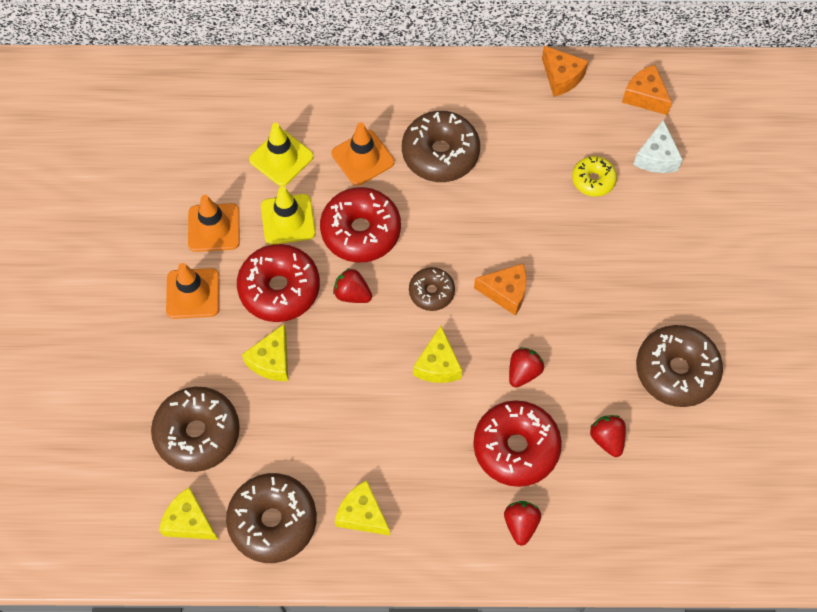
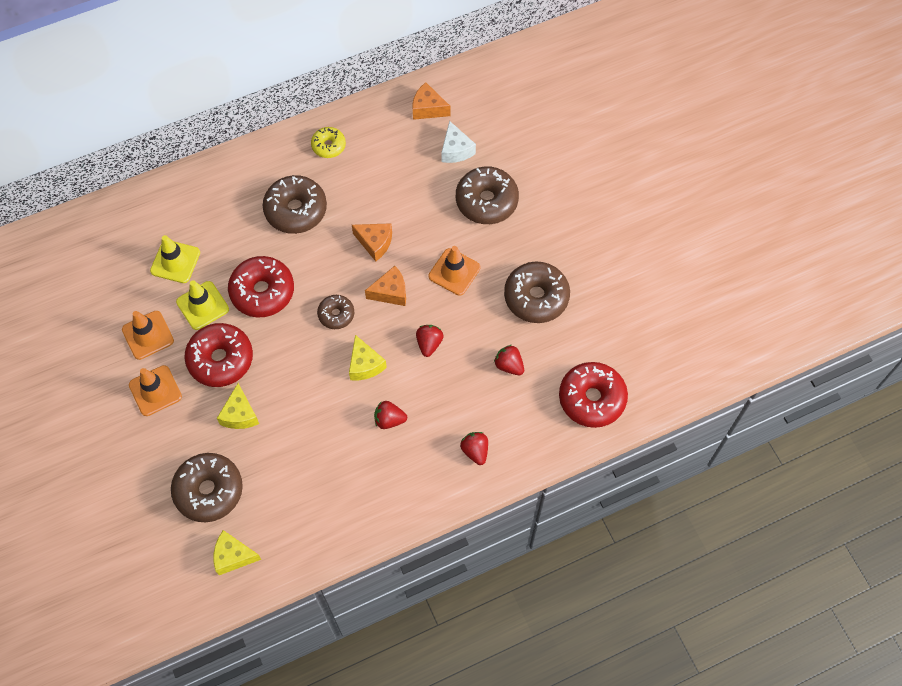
camera: 25 degrees left, 0 degrees up
(273, 521) = (296, 528): brown donut -> brown donut (486, 201)
(352, 294) = (278, 340): red strawberry -> red strawberry (389, 420)
(362, 514) = (359, 494): yellow cheese -> none
(363, 158) = (238, 236): orange traffic cone -> orange traffic cone (454, 272)
(516, 447) = (447, 399): red donut -> red donut (592, 399)
(561, 77) = (360, 118): orange cheese -> orange cheese (375, 243)
(593, 180) = (417, 185): yellow donut -> yellow donut (328, 146)

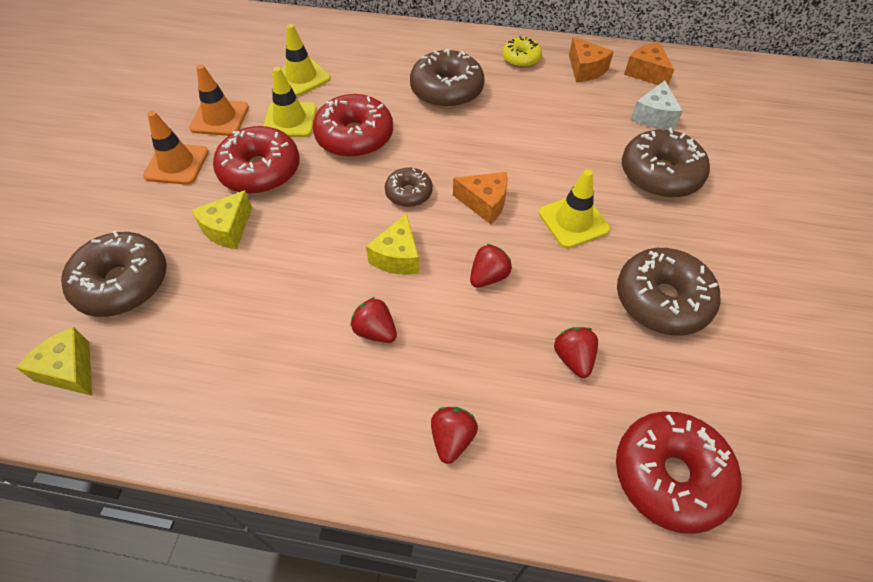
camera: 35 degrees right, 10 degrees down
(375, 243) = (503, 152): orange cheese -> orange cheese (585, 69)
(454, 272) = (573, 221): orange traffic cone -> yellow traffic cone

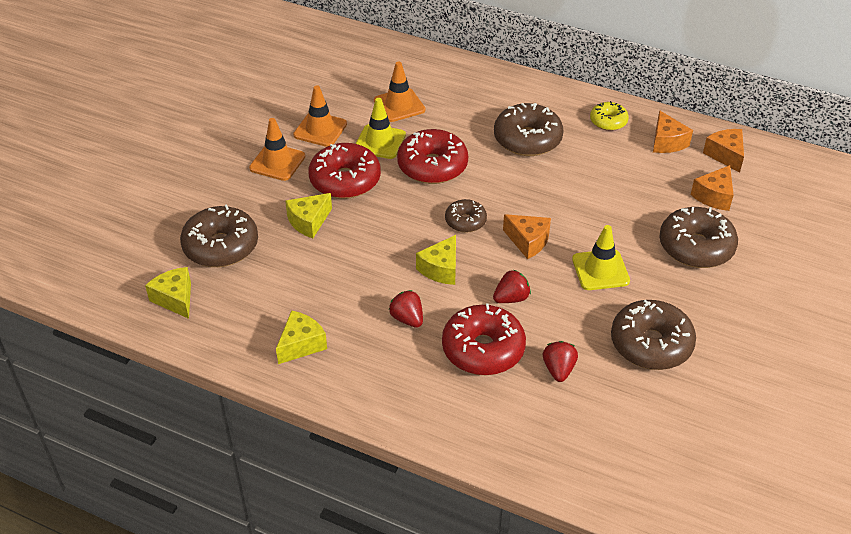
camera: 15 degrees right, 10 degrees down
(249, 399) = (301, 344): none -> yellow cheese
(301, 77) = (399, 105): yellow traffic cone -> orange traffic cone
(452, 439) = (444, 401): red strawberry -> none
(654, 116) = (714, 196): white cheese -> orange cheese
(670, 475) = (602, 460): red donut -> red donut (483, 349)

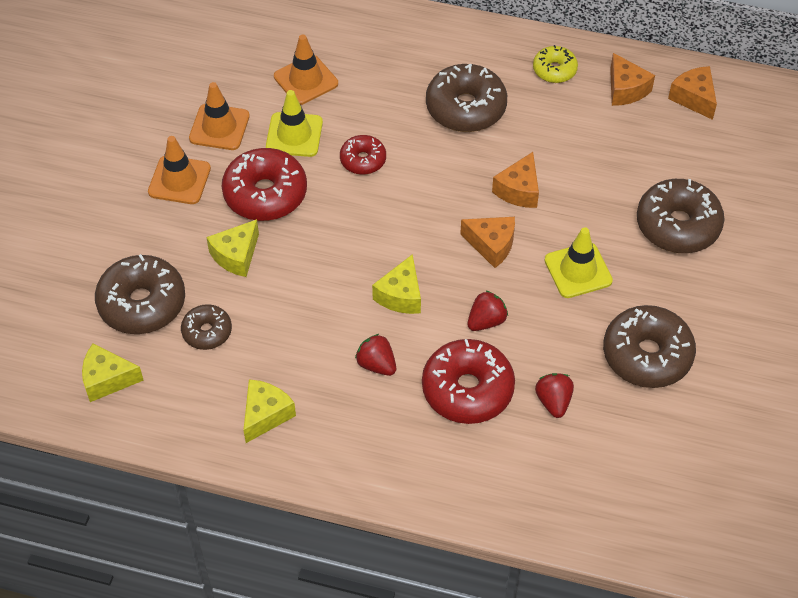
camera: 10 degrees left, 10 degrees up
(175, 299) = (107, 379): yellow cheese -> yellow cheese turned 45 degrees counterclockwise
(432, 166) = (363, 160): red donut -> red donut, size x0.56
(465, 221) = (416, 229): brown donut -> brown donut (207, 332)
(714, 196) = (688, 155): orange cheese -> orange cheese (519, 190)

